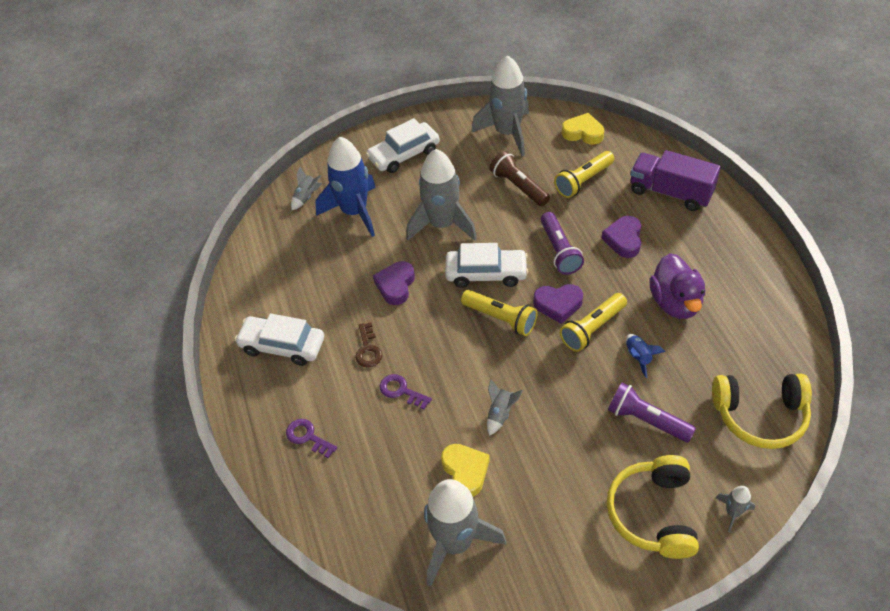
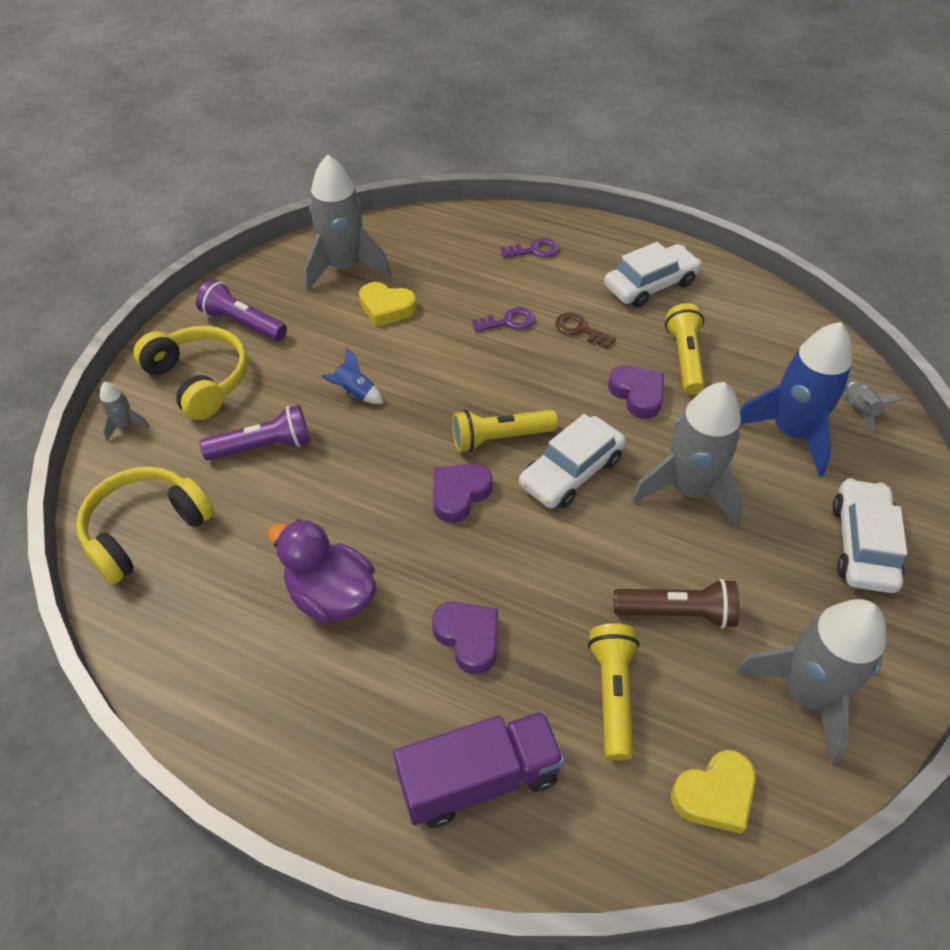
camera: 130 degrees right, 0 degrees up
(500, 413) = (404, 362): grey rocket -> none
(559, 251) = (527, 559): purple flashlight -> purple flashlight (243, 323)
(592, 329) = (397, 495): yellow flashlight -> yellow flashlight (685, 358)
(638, 357) = (321, 500): blue rocket -> blue rocket (355, 393)

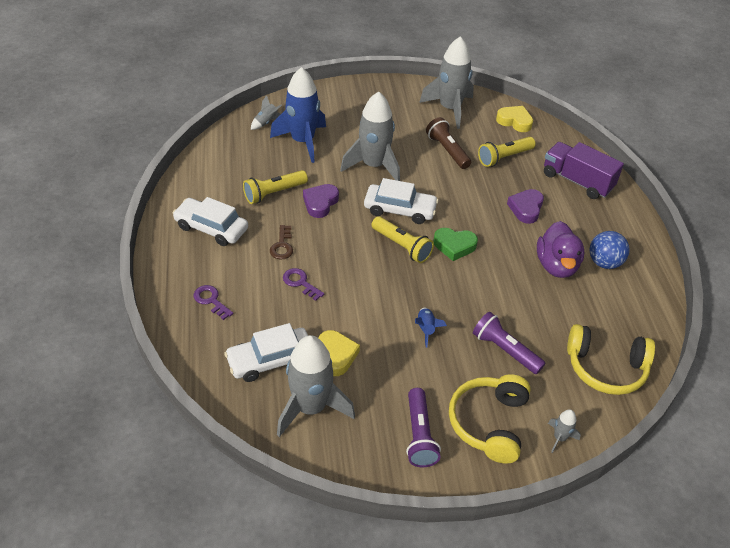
camera: 125 degrees left, 5 degrees down
(284, 667) = (604, 263): none -> blue ball
(459, 494) = (454, 246): purple heart -> green heart
(862, 544) = (357, 107): white car -> white car (270, 360)

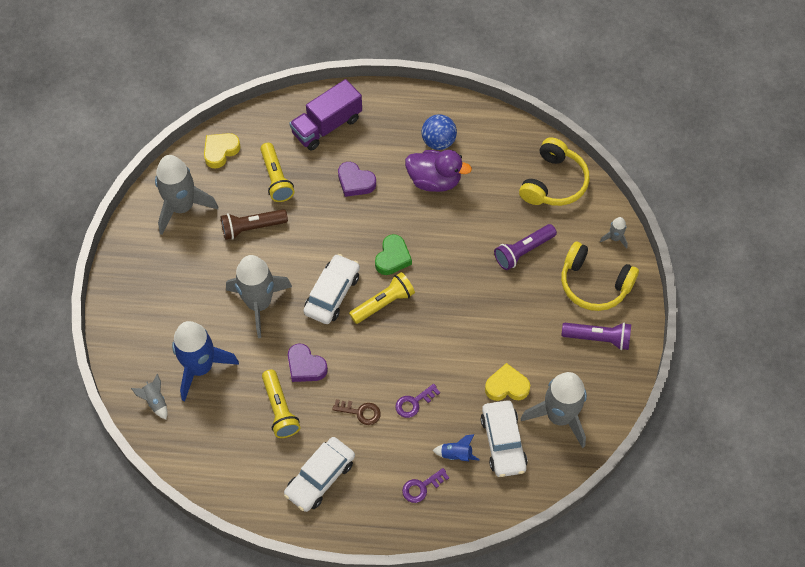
camera: 75 degrees left, 15 degrees up
(426, 329) = (490, 307): blue rocket -> blue rocket (456, 454)

